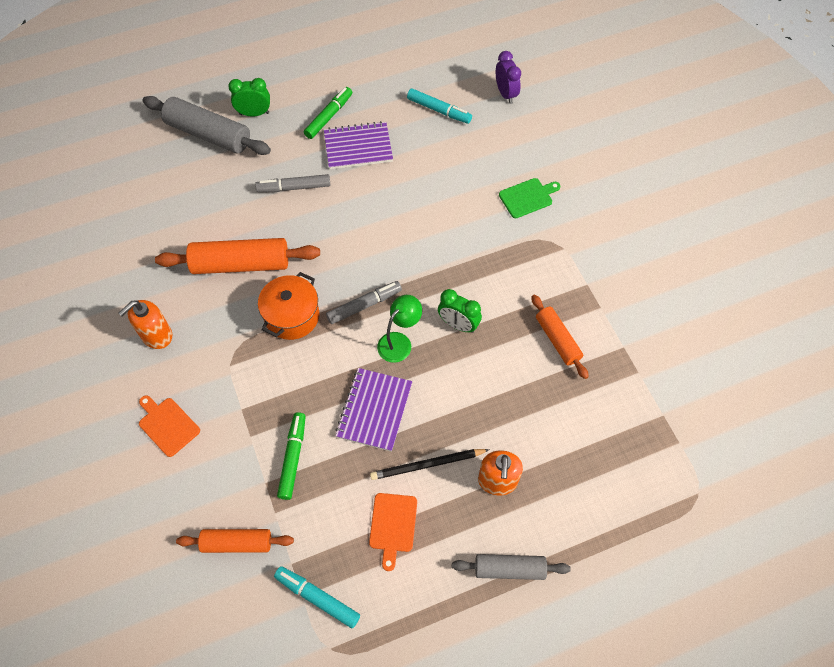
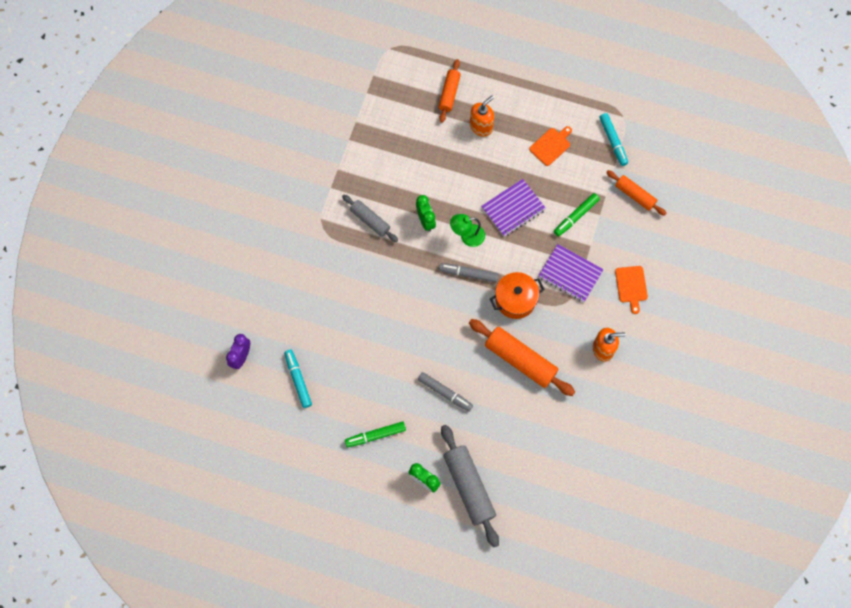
camera: 140 degrees left, 10 degrees up
(358, 147) = (378, 392): purple notebook -> purple notebook (570, 274)
(427, 465) = (509, 160): black pencil -> none
(509, 569) = (512, 86): grey rolling pin -> grey rolling pin (370, 220)
(527, 197) = (307, 268): green cutting board -> none
(557, 340) = (380, 170): orange rolling pin -> orange rolling pin (449, 93)

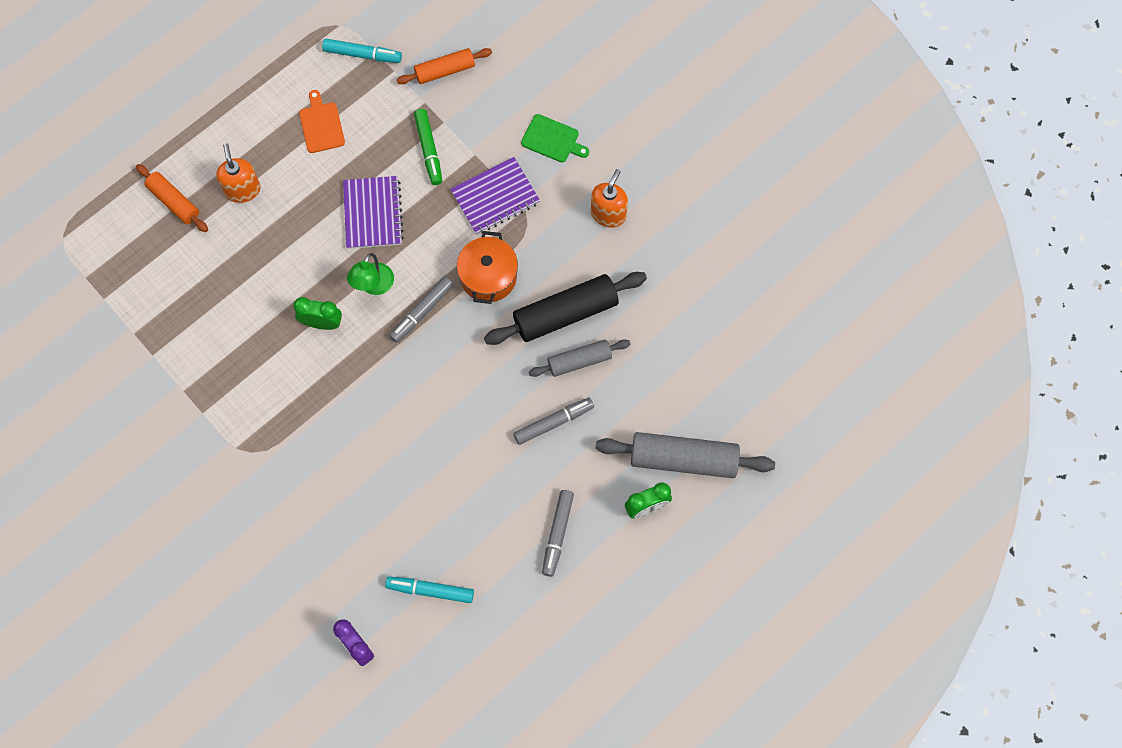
camera: 60 degrees left, 0 degrees up
(370, 220) = (278, 389): grey rolling pin -> grey rolling pin (579, 361)
(376, 435) = (557, 533): green marker -> grey marker
(520, 360) = (565, 314): orange rolling pin -> black rolling pin
(631, 286) = (552, 139): orange cutting board -> green cutting board

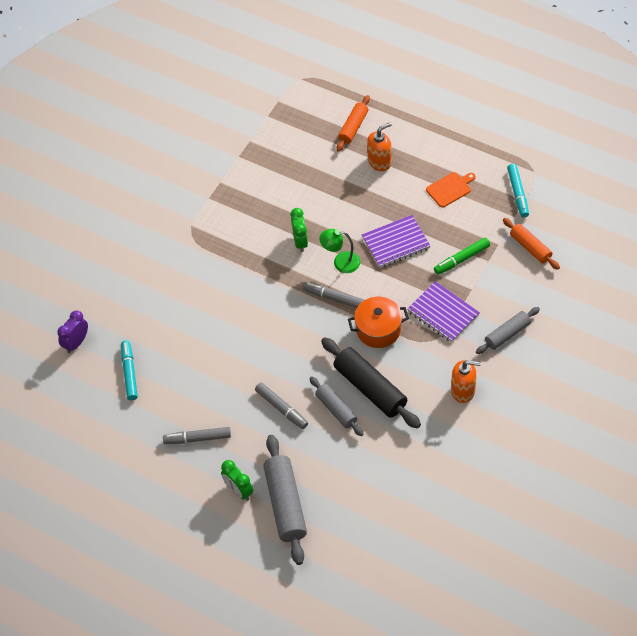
camera: 75 degrees right, 15 degrees down
(552, 139) = (507, 334): green cutting board -> grey rolling pin

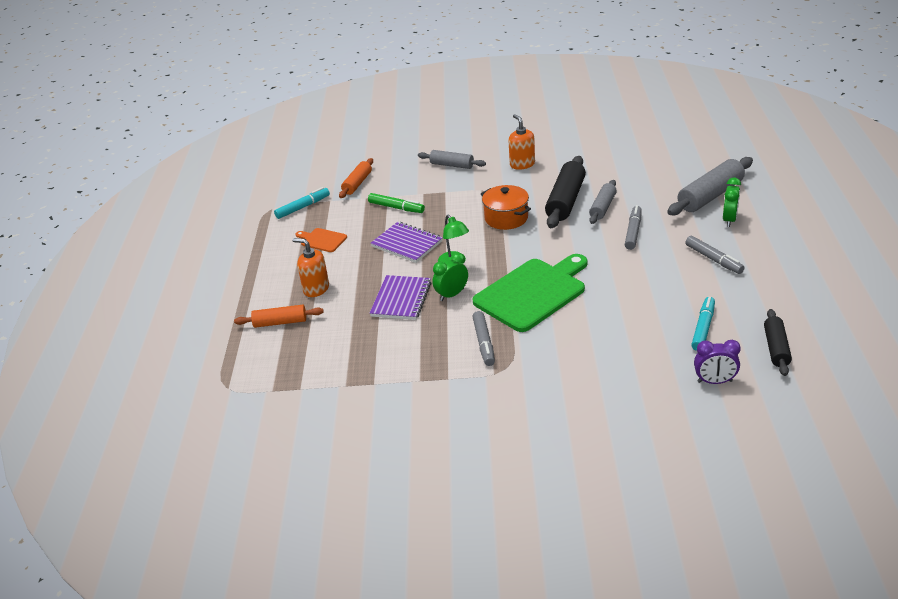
camera: 120 degrees left, 20 degrees down
(73, 402) = (776, 348): none -> black rolling pin
(129, 373) = (703, 328): turquoise marker -> turquoise marker turned 150 degrees clockwise
(259, 293) = (533, 293): none -> green cutting board
(334, 298) = (497, 251): grey marker -> grey marker (484, 342)
(443, 313) = (459, 196): purple notebook -> purple notebook (401, 299)

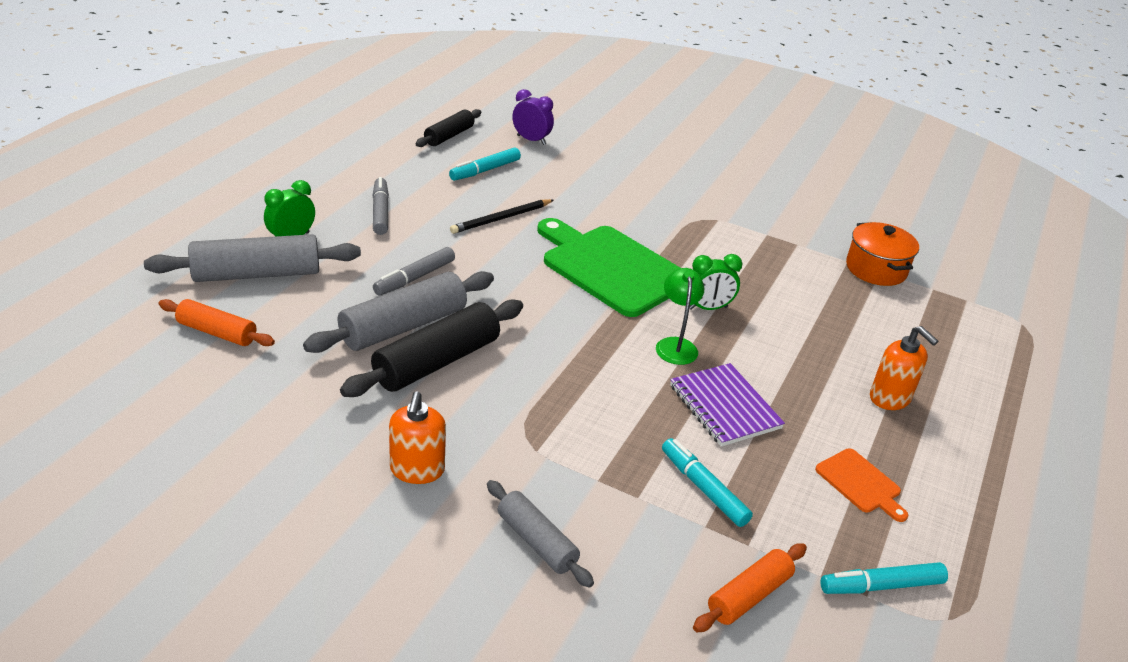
camera: 160 degrees left, 0 degrees up
(280, 322) = (950, 372): orange rolling pin -> orange rolling pin (217, 332)
(396, 207) = (703, 489): green marker -> turquoise marker
(401, 299) = (775, 331): purple notebook -> none
(484, 342) = (707, 247): grey marker -> none
(506, 218) = (548, 377): orange pot -> orange pot (876, 269)
(533, 293) = (611, 268): green cutting board -> green cutting board turned 60 degrees clockwise
(602, 207) = (403, 326): grey rolling pin -> grey rolling pin, size x1.66
(638, 293) = (501, 219): none -> black pencil

